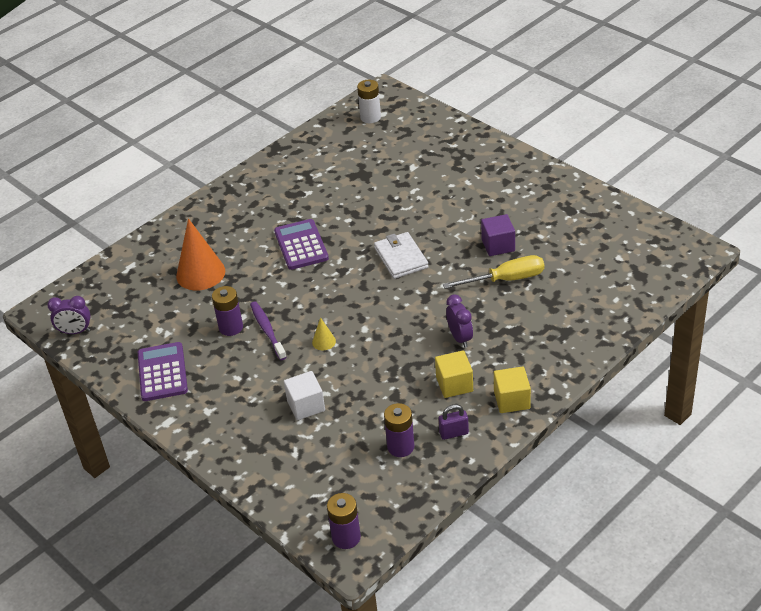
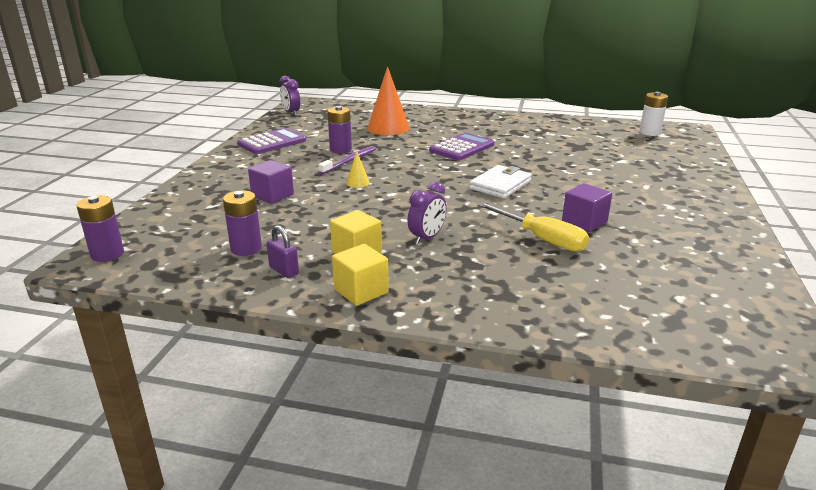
camera: 55 degrees right, 15 degrees down
(306, 405) = (272, 195): white cube -> purple cube

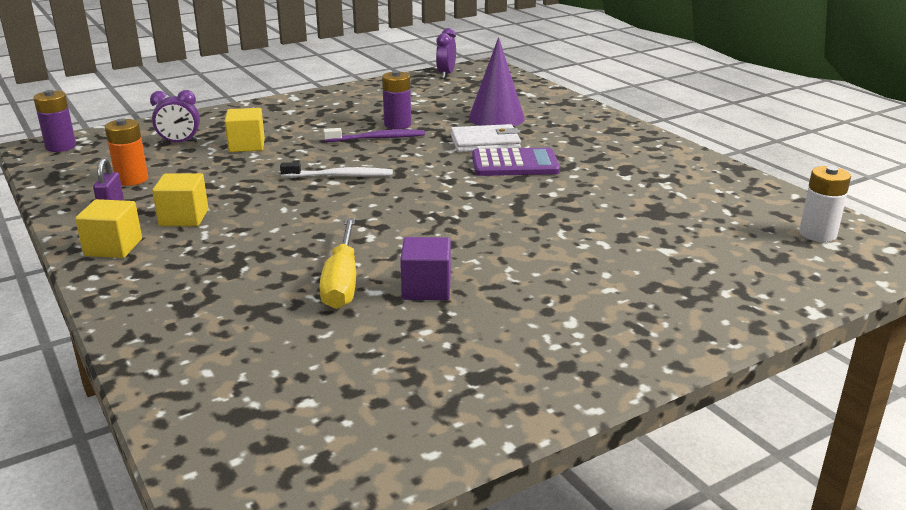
camera: 45 degrees right, 0 degrees up
(246, 248) = (132, 179): purple battery -> orange battery
(272, 142) = (360, 98): purple calculator -> none
(272, 195) = (247, 145): purple cube -> yellow cube
(358, 183) = (332, 160): yellow cone -> none
(386, 189) = (340, 176): none -> white toothbrush
(388, 128) = (496, 118): orange cone -> purple cone
(427, 238) = (258, 232): purple clock -> purple clock (179, 143)
(500, 185) = (448, 216): white wallet -> white wallet (485, 142)

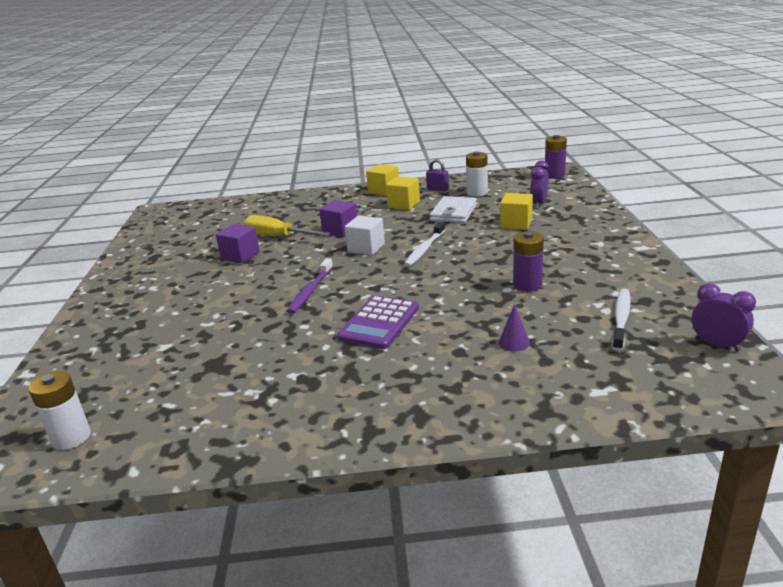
camera: 120 degrees right, 0 degrees up
(132, 179) = (477, 193): orange battery -> white battery
(300, 238) = (340, 230): none -> purple cube
(352, 207) = (366, 248): none -> white cube
(377, 138) = (495, 271): purple toothbrush -> purple toothbrush (310, 291)
(432, 95) = (621, 319): none -> white toothbrush
(485, 142) = (444, 320): white wallet -> white wallet (453, 213)
(496, 118) = (514, 342): purple cone -> purple cone, size x0.45

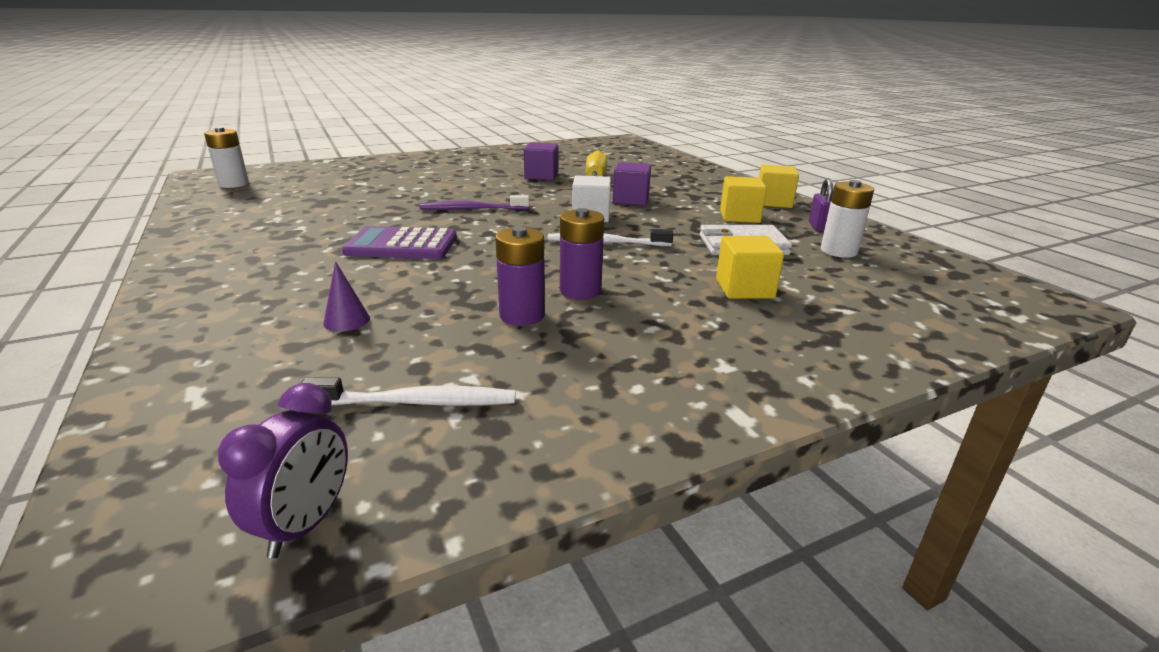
camera: 65 degrees right, 0 degrees up
(538, 204) = (849, 299): purple clock -> none
(554, 175) = (1017, 302): purple battery -> purple battery (580, 291)

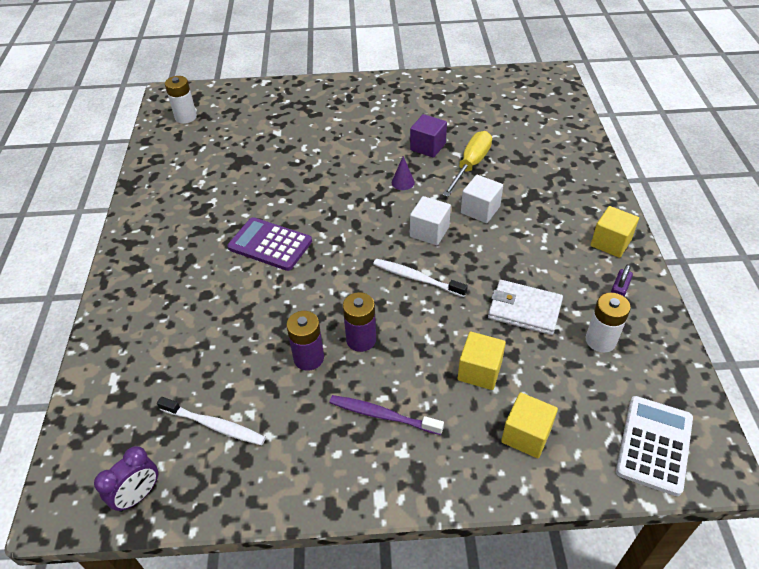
camera: 25 degrees right, 20 degrees up
(346, 320) = (205, 332): purple cone -> purple cone (403, 182)
(472, 209) = (342, 198): purple toothbrush -> purple toothbrush (382, 415)
(630, 200) = (480, 210): purple cube -> white cube
(739, 216) = (557, 262): yellow cube -> yellow cube (526, 435)
(981, 303) = (654, 445): none -> white calculator

